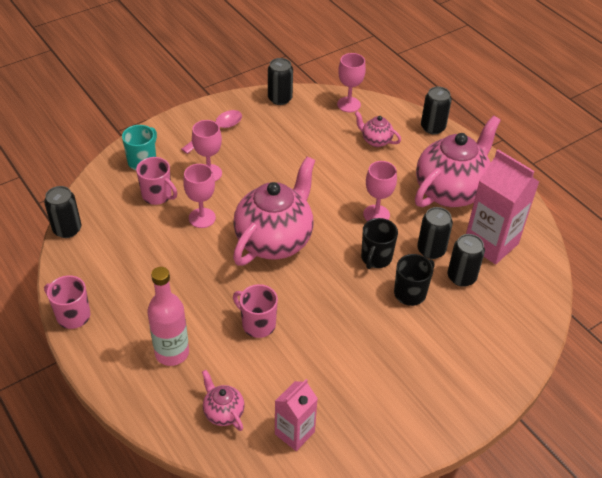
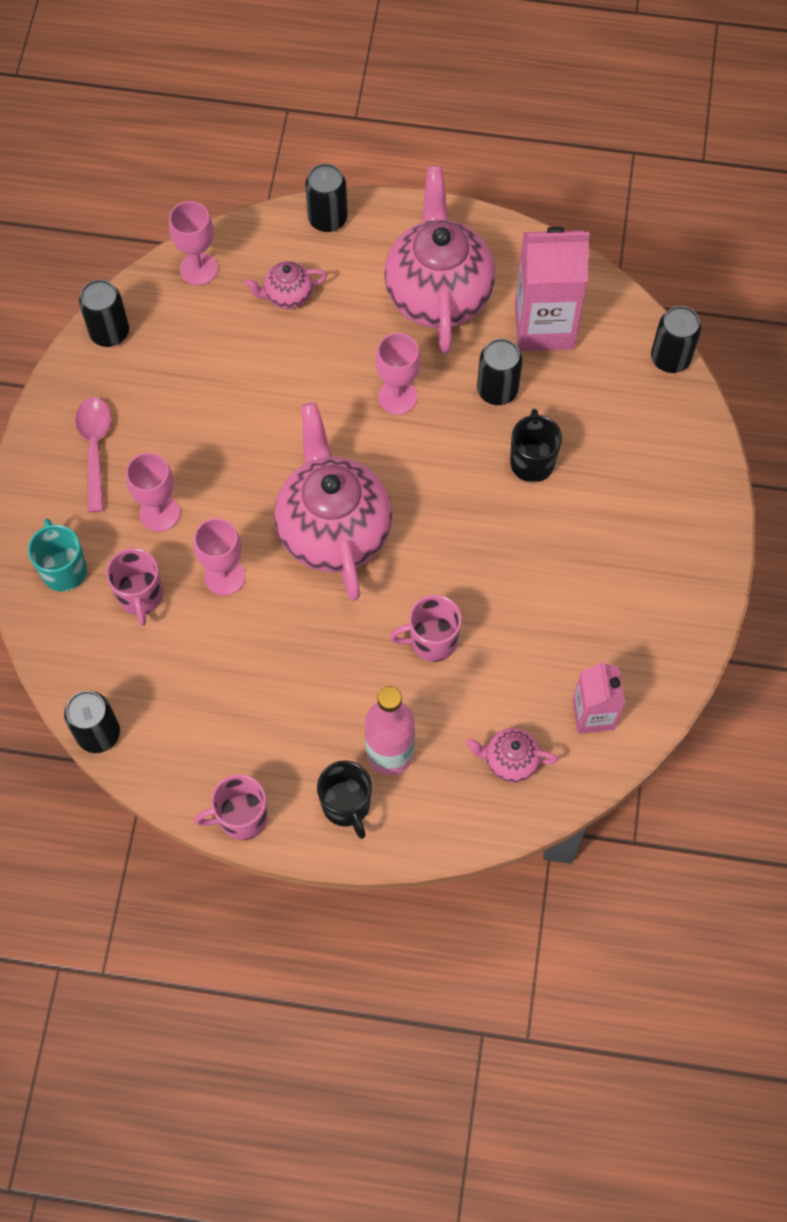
camera: 45 degrees left, 20 degrees up
(157, 196) = (140, 596): pink mug -> pink mug turned 90 degrees clockwise
(376, 258) = (456, 452): black mug -> black mug (346, 805)
(461, 277) = (558, 396): black can -> black can (670, 358)

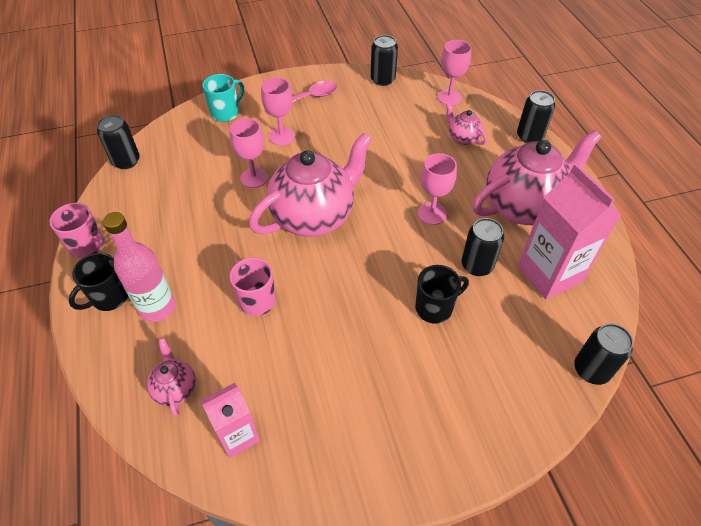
camera: 65 degrees right, 15 degrees down
(140, 596) = (223, 147): pink mug -> none

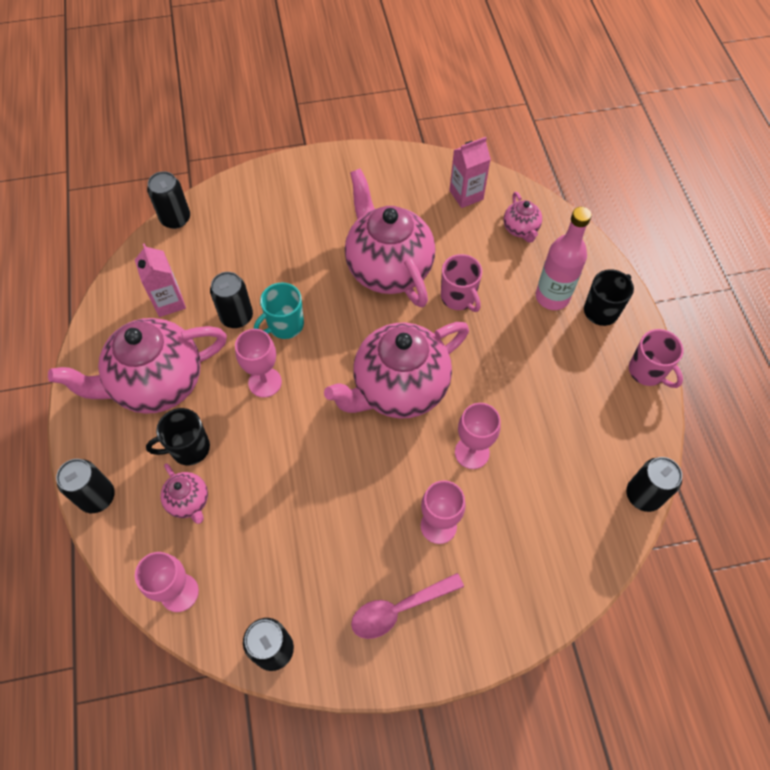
camera: 175 degrees left, 10 degrees up
(226, 113) = (523, 585): turquoise mug -> turquoise mug (285, 325)
(332, 326) = (388, 268): none -> pink teapot
(435, 308) = (291, 278): black mug -> black mug (189, 448)
(549, 274) = (169, 302): pink carton -> pink carton, size x0.60

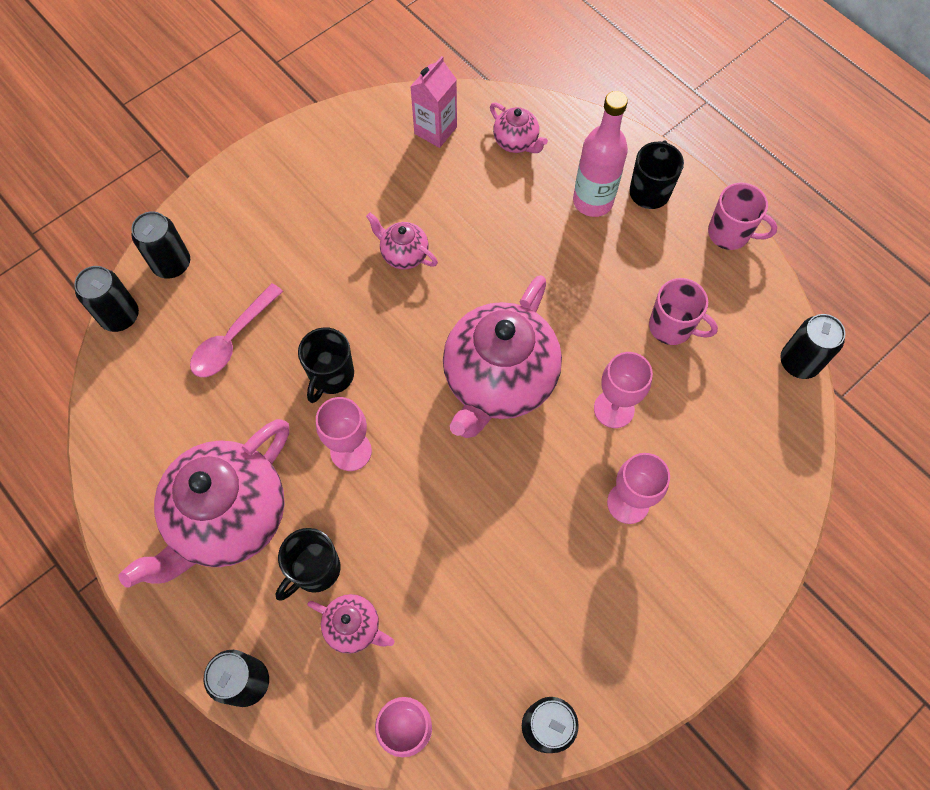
camera: 30 degrees left, 5 degrees up
(169, 302) = (179, 418): pink carton -> none
(236, 316) = (270, 394): black can -> black can (172, 264)
(285, 325) = (331, 376): turquoise mug -> black mug
(388, 268) = (403, 254): pink teapot -> pink teapot, size x0.45
(399, 609) = (642, 610): pink spoon -> pink spoon (232, 340)
(458, 297) = (498, 249): pink mug -> pink mug (672, 327)

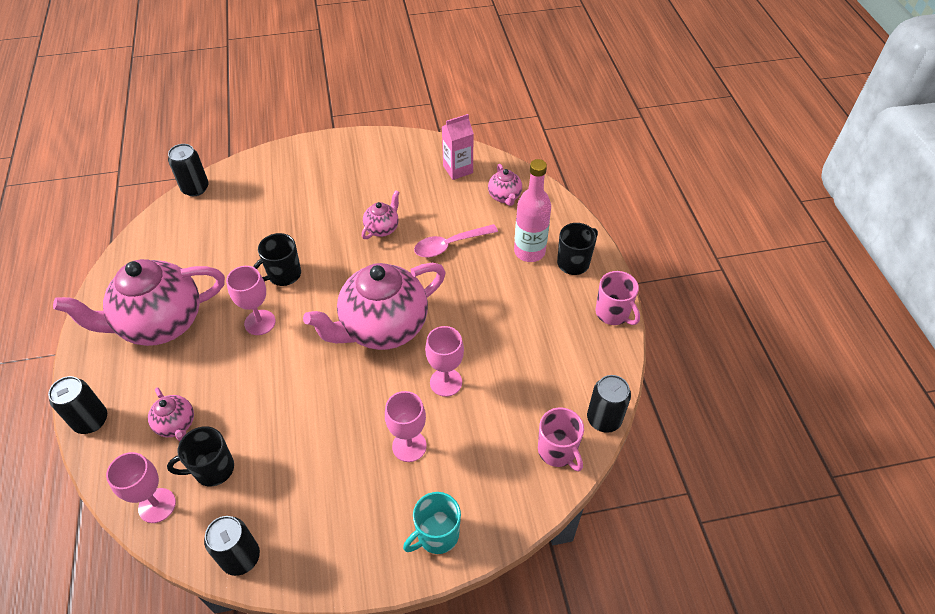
camera: 30 degrees right, 15 degrees down
(172, 264) = (245, 174): black can -> none
(232, 340) = (244, 228): pink spoon -> pink spoon (450, 245)
(315, 570) = (182, 378): black mug -> black mug (213, 469)
(403, 254) = (382, 228): pink teapot -> pink teapot turned 60 degrees clockwise
(672, 327) = (526, 351): pink mug -> pink mug (557, 451)
(724, 582) = (436, 535): none -> turquoise mug

